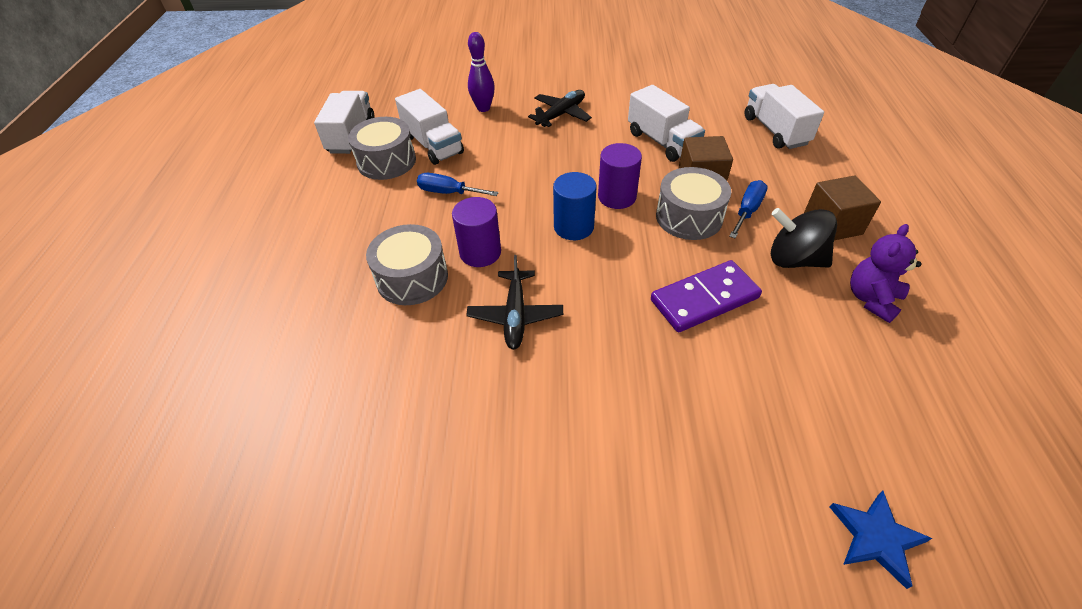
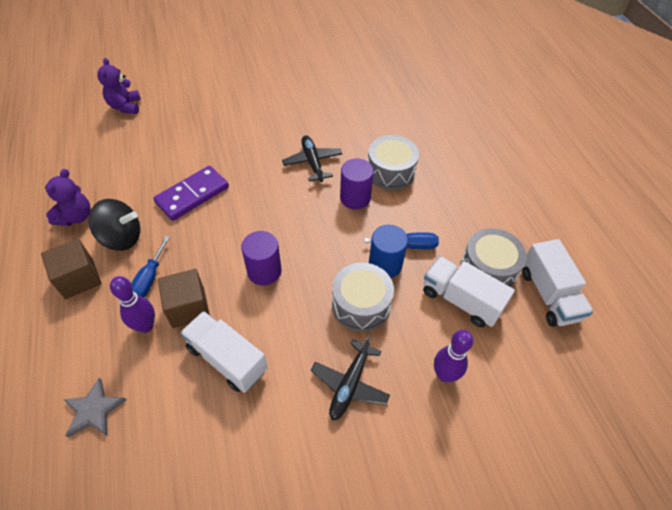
camera: 160 degrees right, 5 degrees up
(573, 227) = (294, 233): blue cylinder -> blue cylinder (385, 265)
(689, 217) = (201, 262): grey drum -> grey drum (361, 305)
(742, 174) = (146, 326): none -> purple bowling pin
(775, 131) = (94, 410): white truck -> grey star
(876, 537) = (125, 106): blue star -> purple teddy bear

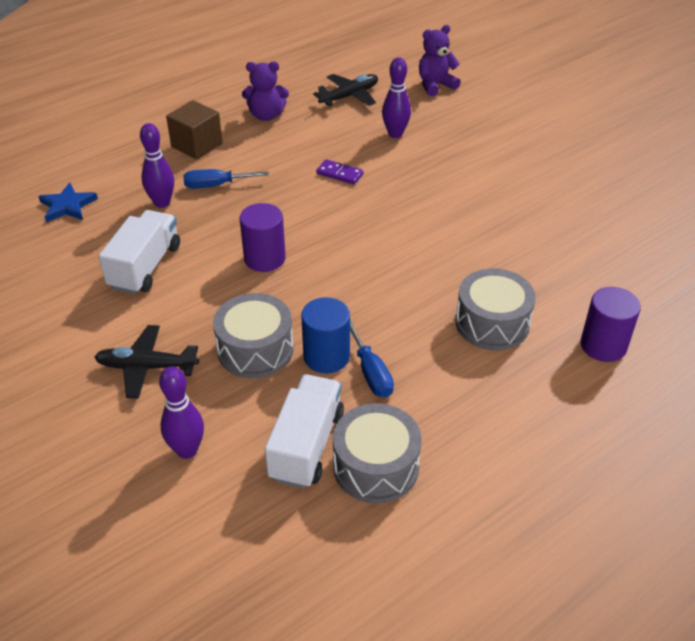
camera: 70 degrees right, 10 degrees down
(94, 410) = (67, 206): grey star -> blue star
(122, 238) = (256, 151): black spinning top -> none
(167, 148) = (395, 134): none -> purple bowling pin
(188, 307) = (194, 221): brown cube -> none
(192, 195) = (339, 174): purple domino -> purple domino, size x0.53
(312, 162) = (456, 247): black plane -> black plane (349, 96)
(355, 198) = (420, 301): purple cylinder -> purple cylinder (603, 345)
(549, 295) = (365, 550): white truck -> none

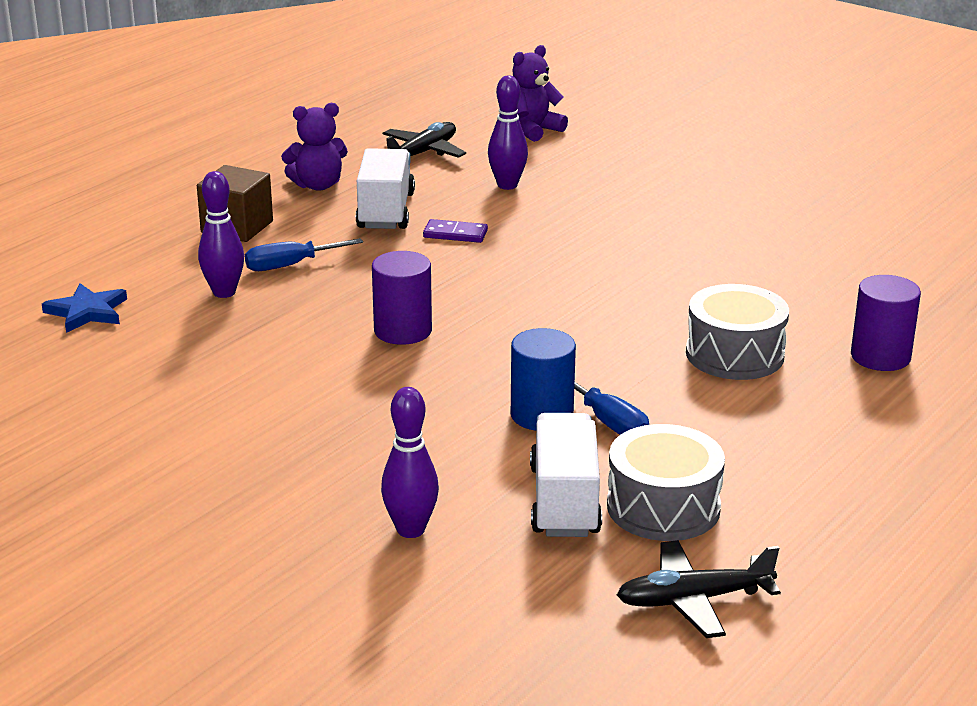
camera: 15 degrees left, 15 degrees down
(145, 267) = (241, 360): white truck -> white truck (386, 211)
(147, 367) = (306, 459): black plane -> black plane (693, 600)
(255, 349) = (443, 421): grey drum -> none

